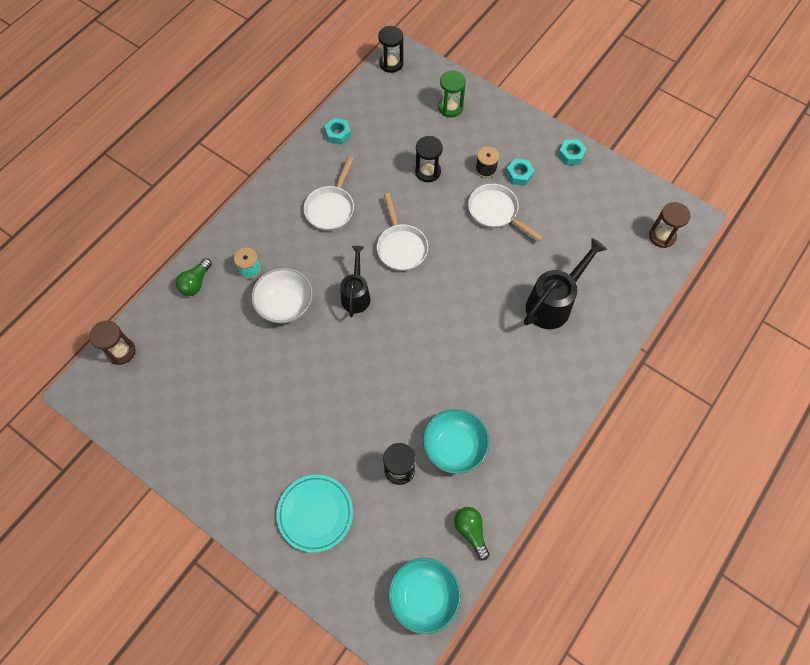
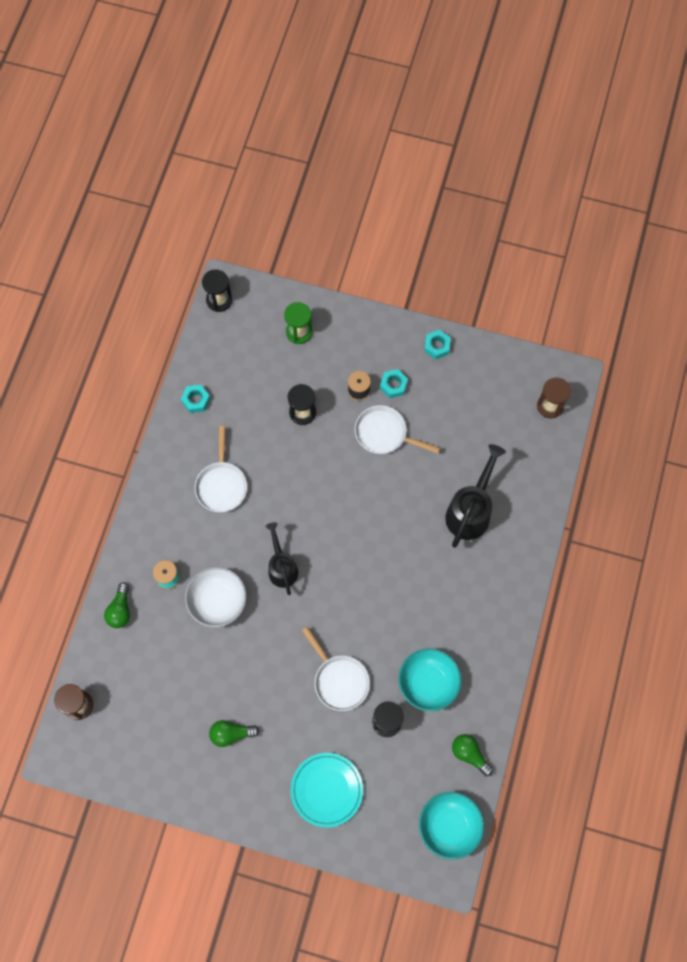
camera: 20 degrees left, 5 degrees up
(247, 427) = (231, 734): none -> green light bulb
(401, 247) = (306, 503): white pan -> white pan (339, 680)

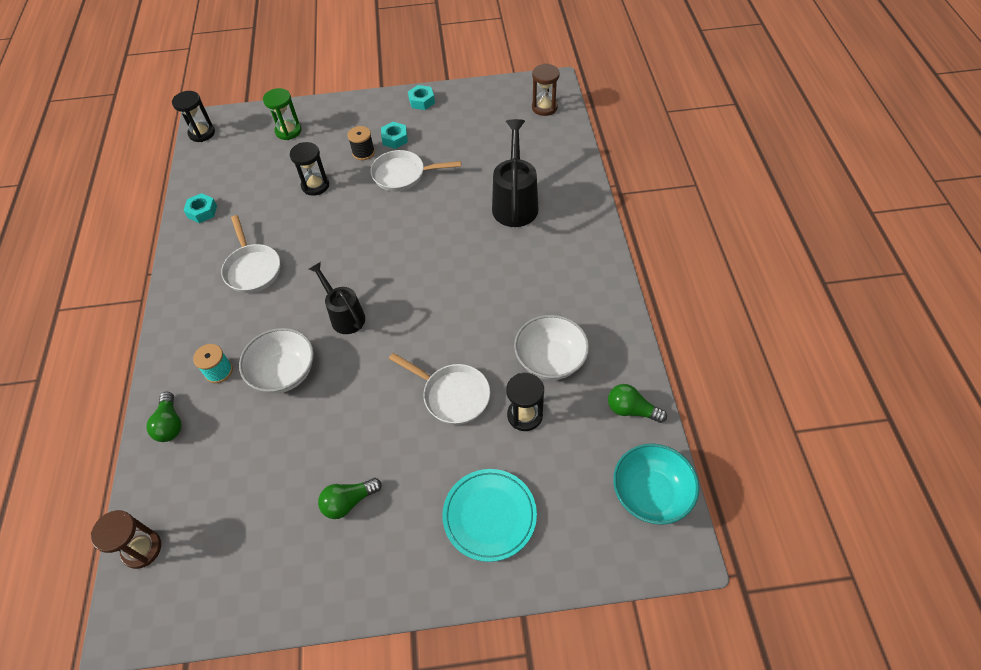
camera: 20 degrees left, 15 degrees down
(428, 683) = (550, 360): turquoise bowl -> white bowl

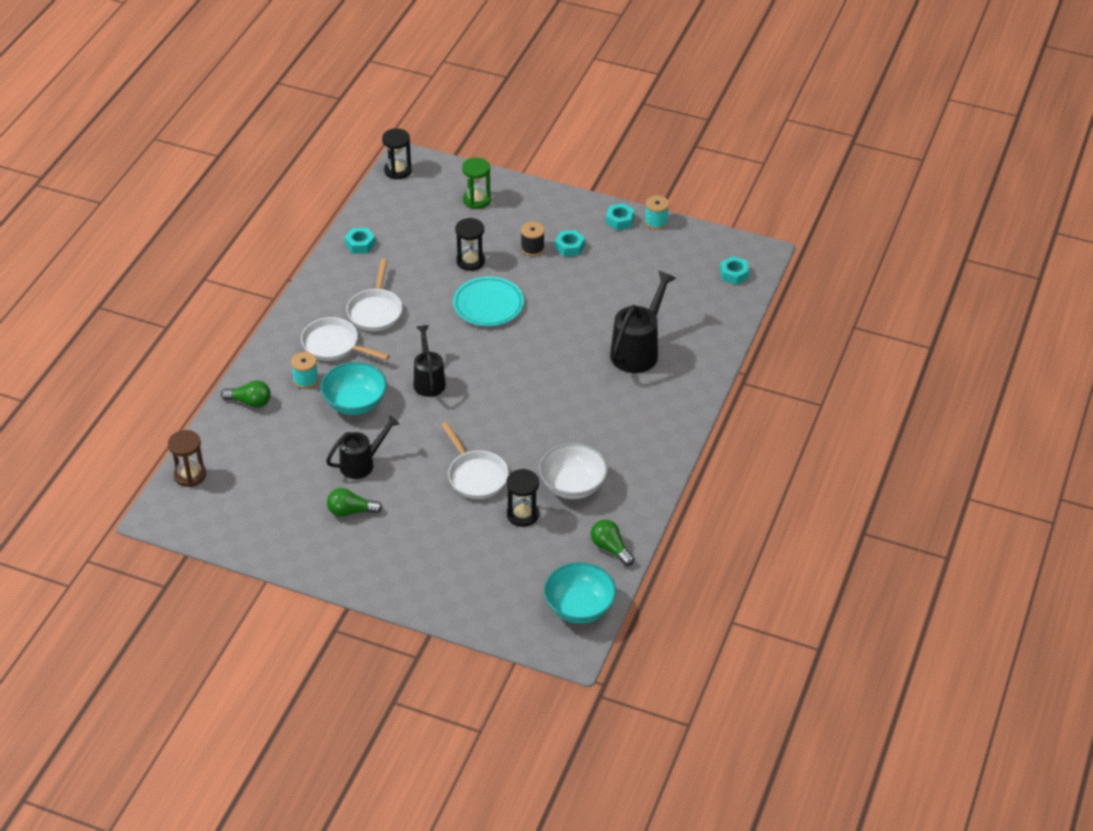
camera: 25 degrees right, 10 degrees down
(170, 424) = (250, 402): green light bulb -> green light bulb turned 90 degrees counterclockwise
(284, 373) = (355, 403): white bowl -> turquoise bowl
(329, 438) = (362, 464): none -> black watering can
(403, 175) = (554, 283): white pan -> white pan (334, 345)
(452, 91) = (656, 222): none -> turquoise spool
(489, 516) = (448, 566): turquoise plate -> turquoise plate (488, 305)
(544, 107) = (734, 274): brown hourglass -> turquoise nut

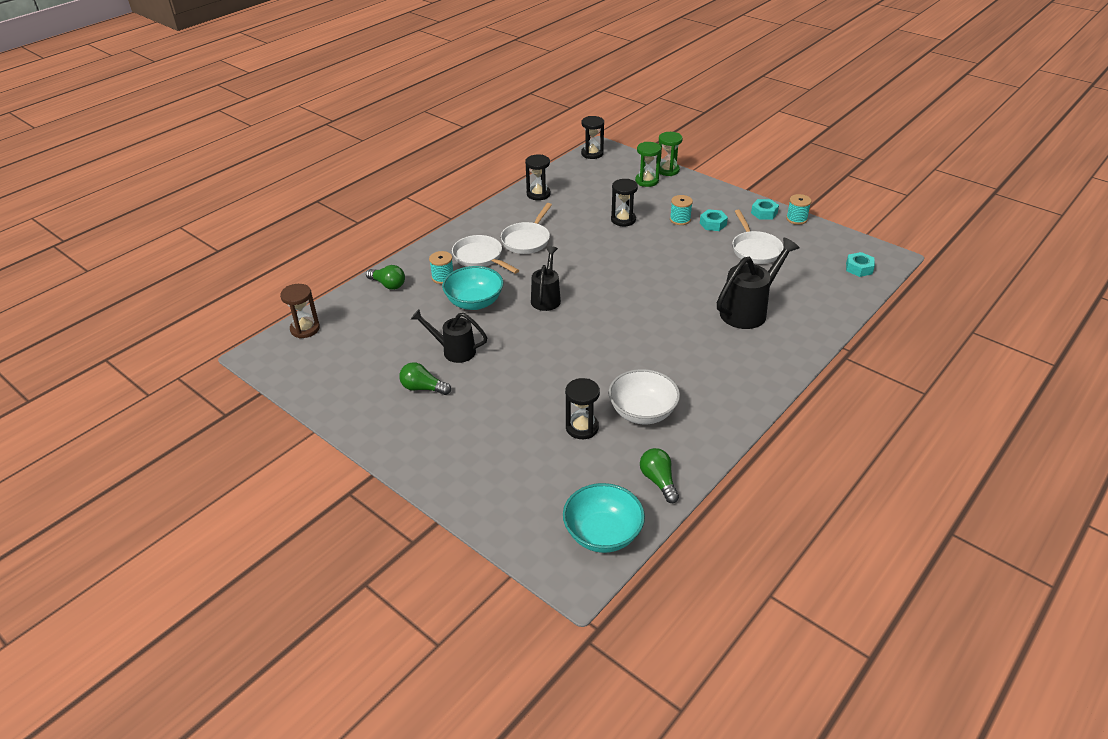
camera: 20 degrees right, 5 degrees down
(360, 244) = (538, 194): turquoise nut -> black hourglass
(362, 464) = (454, 351): black watering can -> black watering can turned 150 degrees counterclockwise
(476, 476) = (552, 383): white pan -> white pan (755, 249)
(488, 305) = (624, 252): turquoise plate -> none
(495, 179) = (667, 170): none -> green hourglass
(532, 248) = (680, 219): black spool -> turquoise spool

